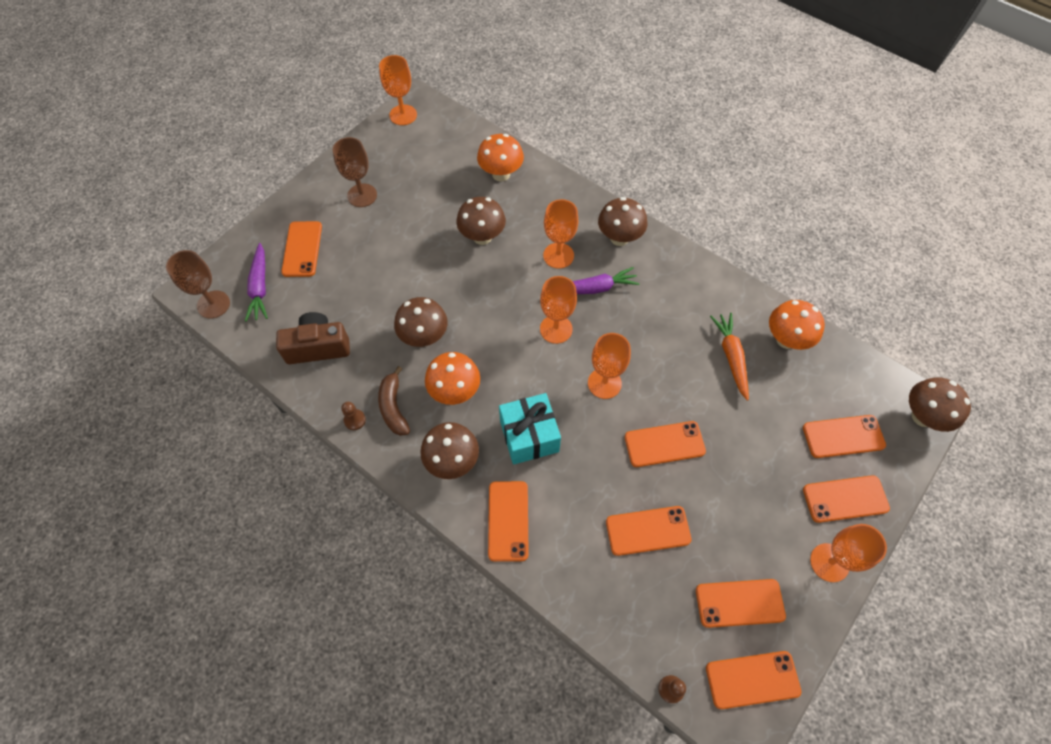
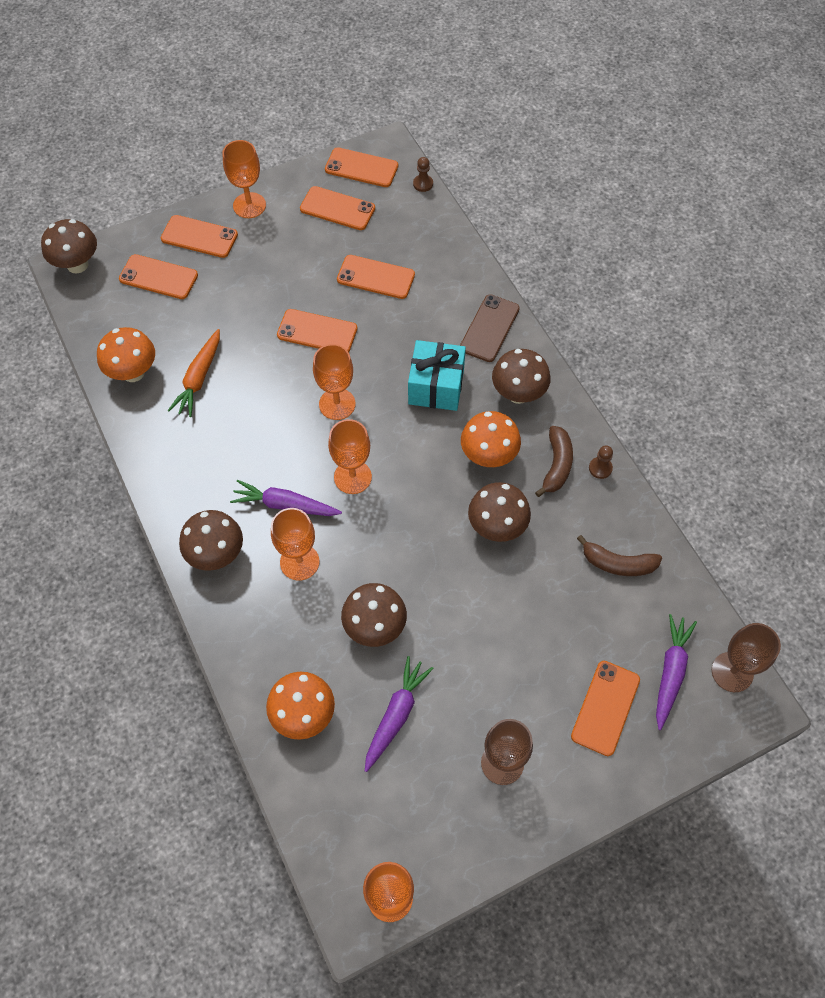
camera: 155 degrees left, 0 degrees up
(318, 347) = (618, 563): brown camera -> brown banana
(442, 195) = (396, 715): none -> purple carrot
(508, 520) = (489, 328): orange phone -> brown phone

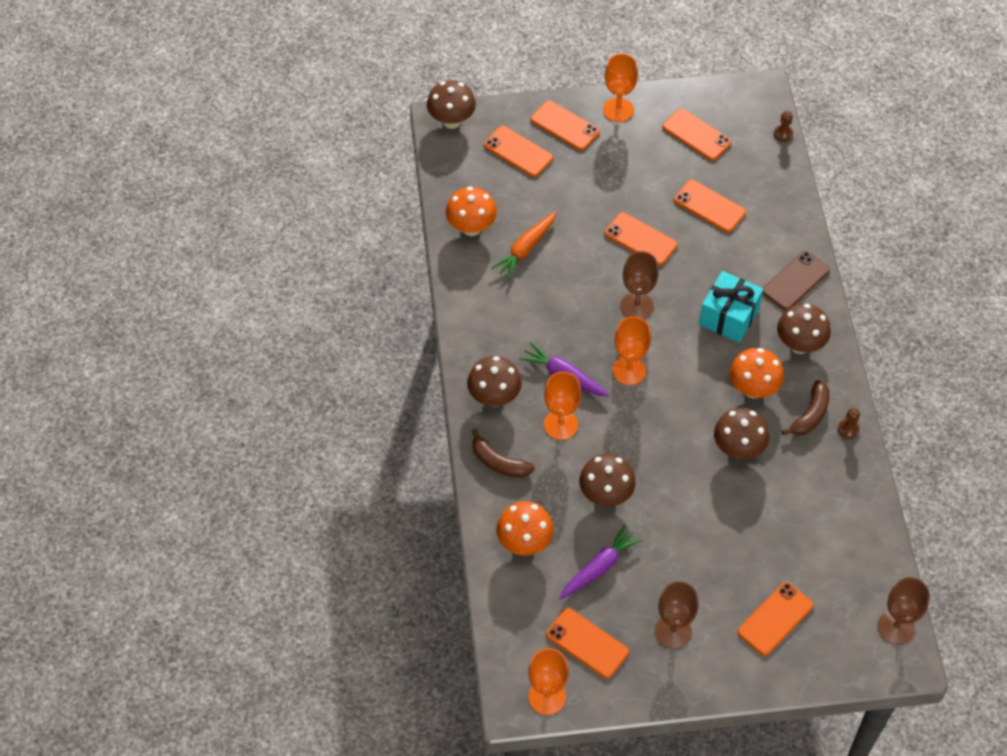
camera: 20 degrees right, 5 degrees down
(337, 404) = (636, 306): orange goblet -> brown goblet
(361, 168) = (731, 103): orange phone -> orange phone (587, 643)
(618, 563) = (832, 511): brown banana -> brown banana (499, 462)
(670, 672) = (842, 610): purple carrot -> none

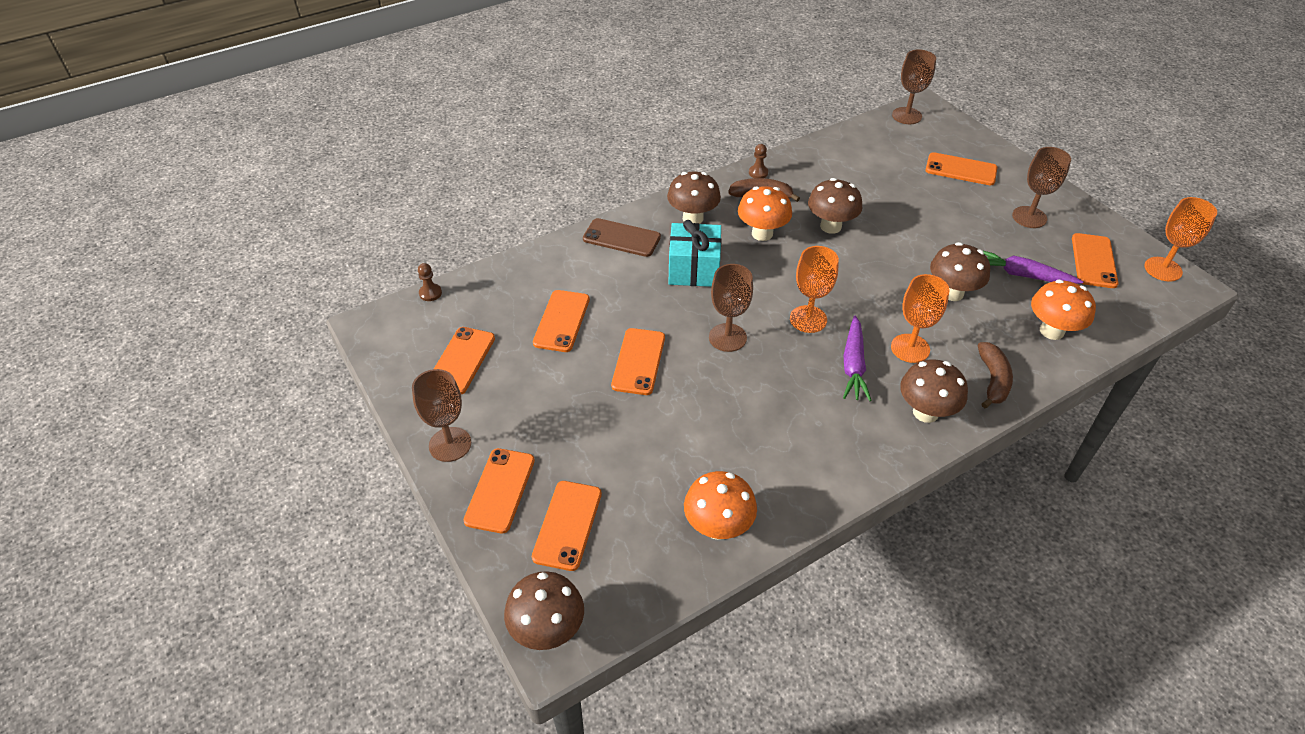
camera: 115 degrees left, 10 degrees down
(525, 249) = (715, 458): orange carrot -> none
(618, 110) = (450, 444): orange goblet -> brown goblet

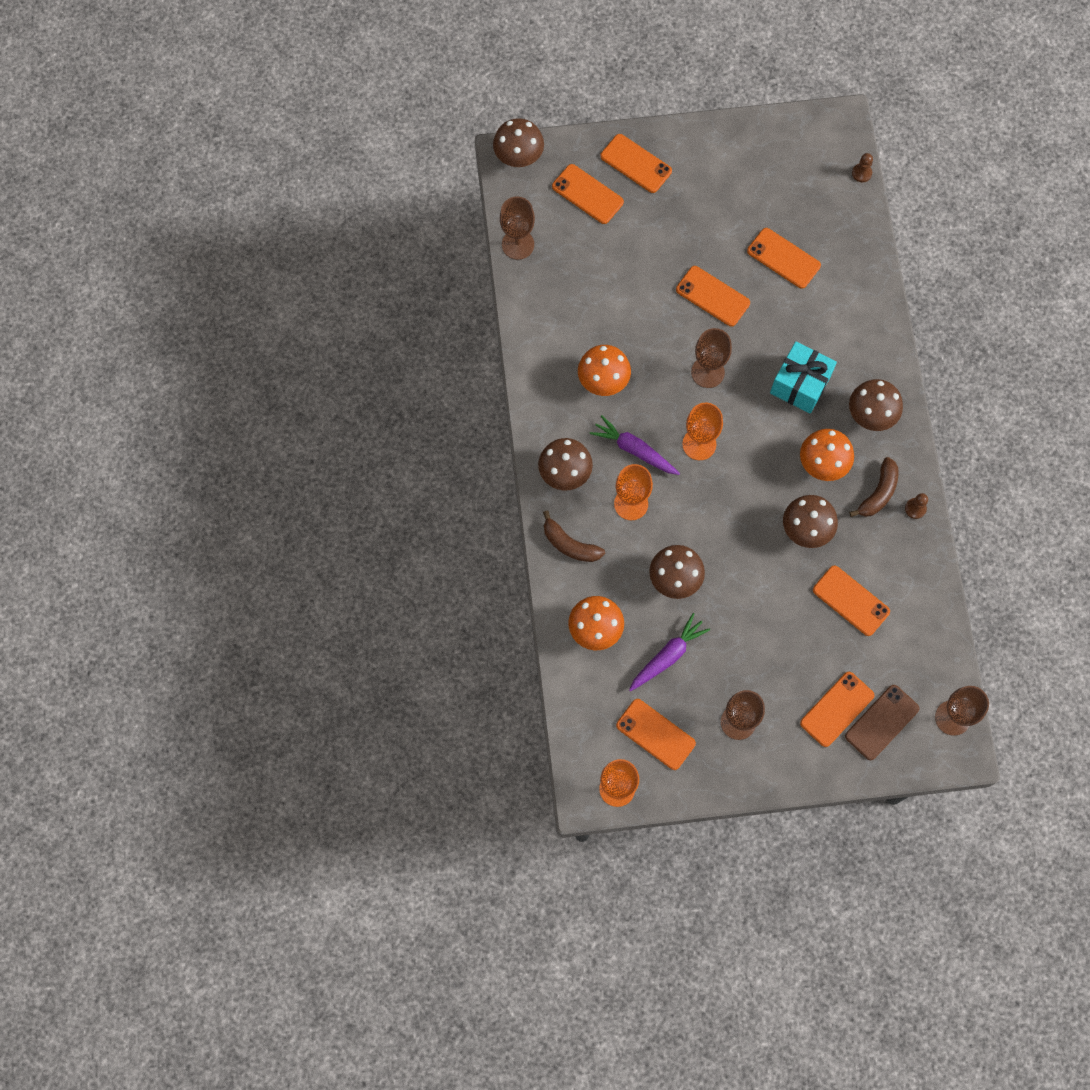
camera: 115 degrees right, 25 degrees up
(450, 444) = (691, 144): brown goblet -> brown goblet (518, 244)
(461, 360) = (772, 174): orange phone -> orange phone (851, 601)
(621, 238) = (868, 344): brown phone -> brown phone (882, 722)
(718, 527) = (540, 283): orange mushroom -> orange mushroom (603, 381)

